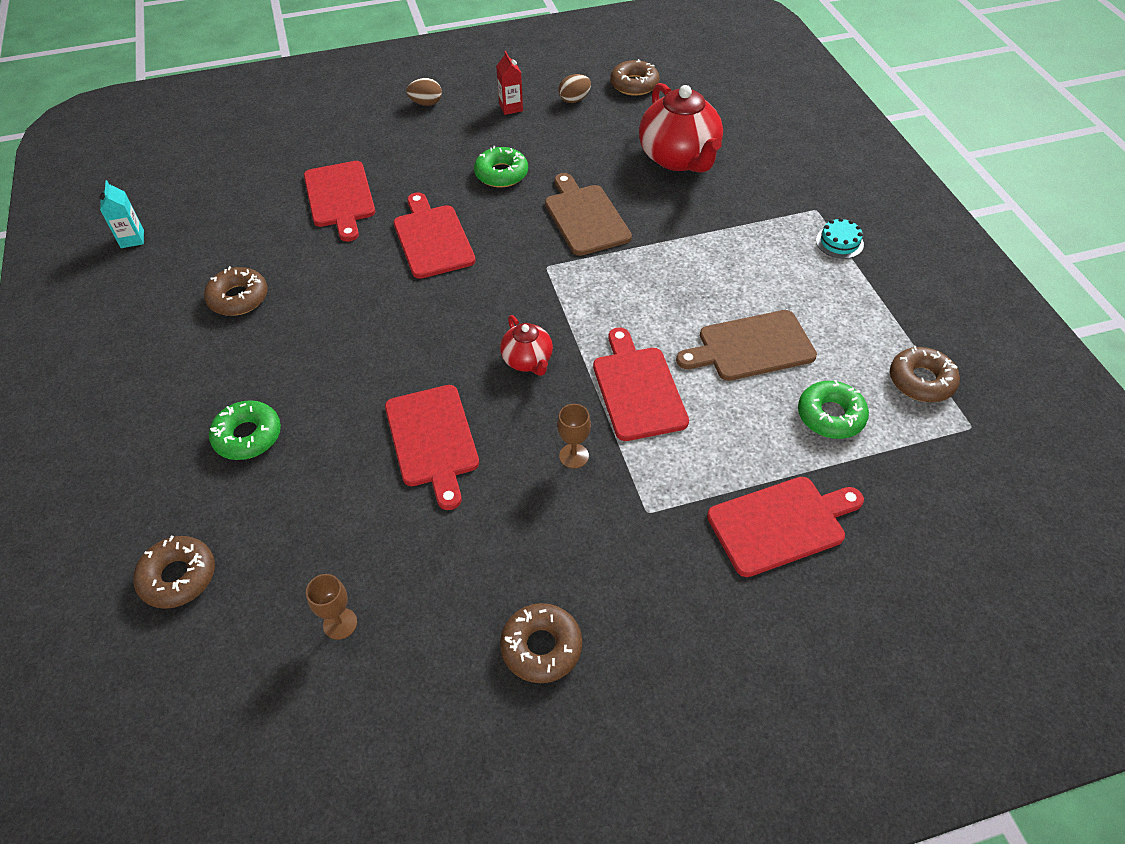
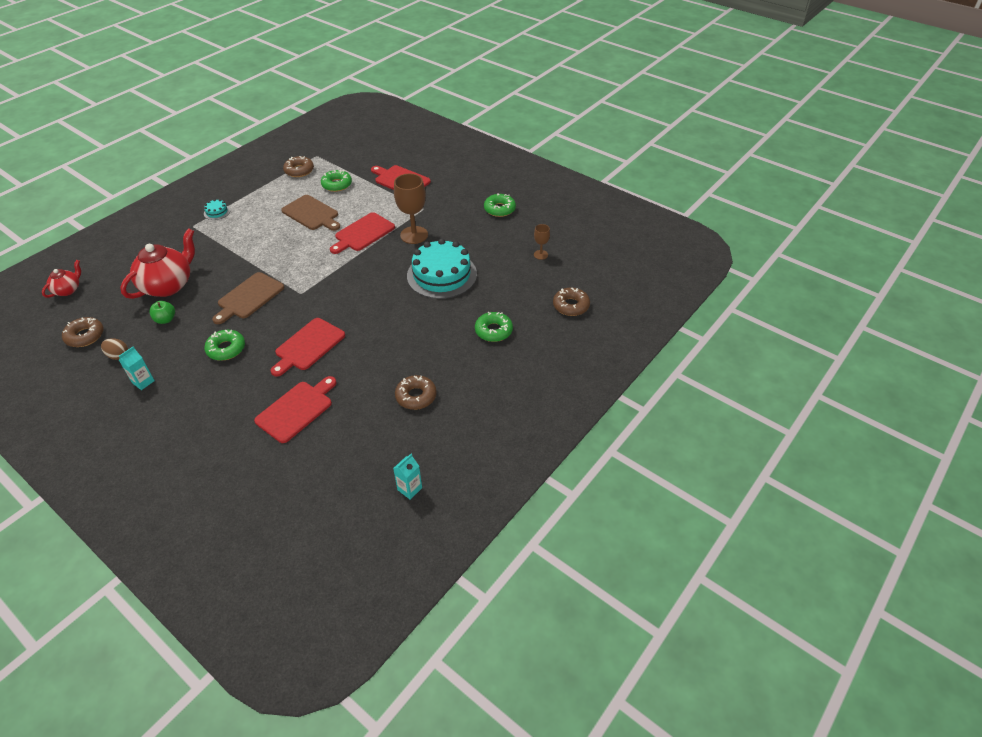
camera: 125 degrees left, 5 degrees down
(426, 103) = (158, 430): brown egg -> none
(432, 440) = (442, 275): red cutting board -> turquoise cake
(511, 107) = (143, 382): red carton -> turquoise carton
(528, 361) = (372, 270): red teapot -> red teapot (68, 290)
(541, 647) = (499, 209): brown donut -> green donut
(574, 456) = (414, 235): brown goblet -> brown goblet, size x1.98
(607, 142) = (166, 319): none -> green apple

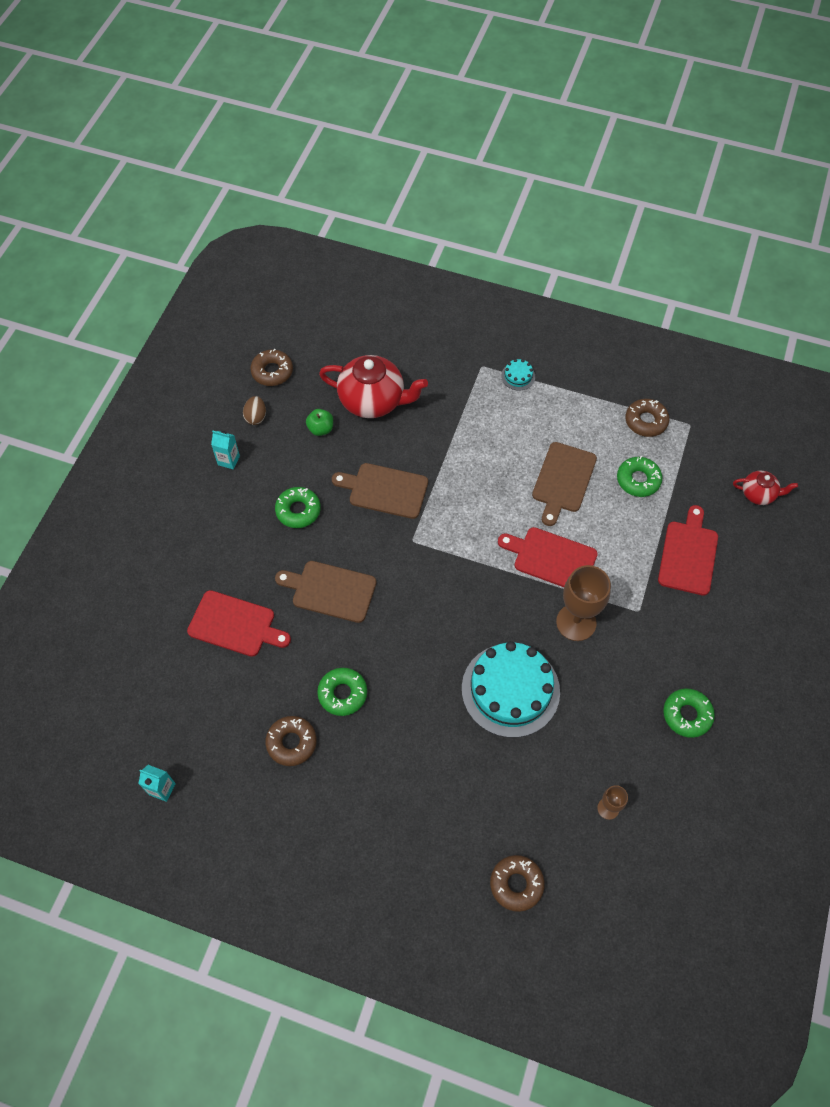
camera: 70 degrees right, 15 degrees up
(68, 290) = (331, 315): red teapot -> red teapot (758, 494)
(308, 346) = (330, 590): red cutting board -> brown cutting board
(493, 331) = (430, 795): green donut -> green donut (342, 694)

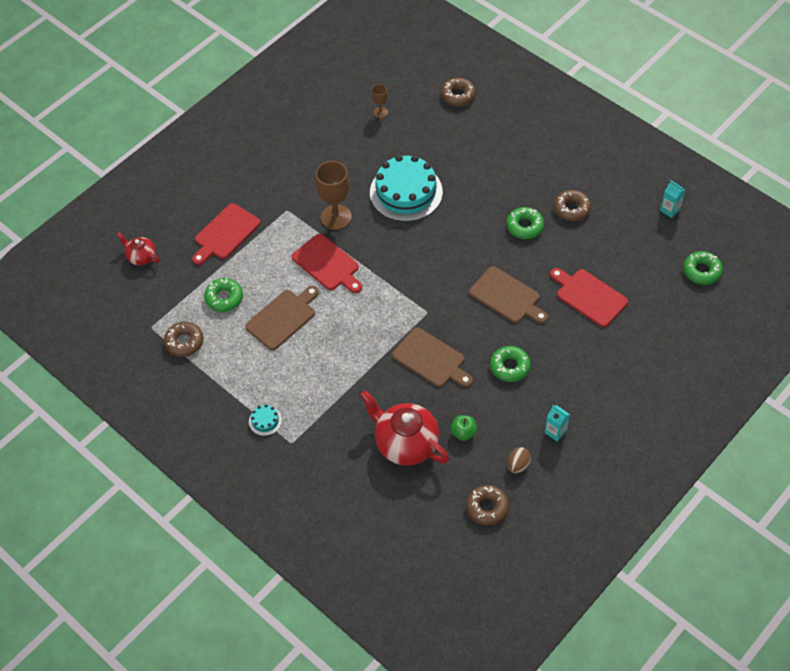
camera: 155 degrees left, 5 degrees down
(687, 715) = (297, 142): green donut -> green donut (702, 271)

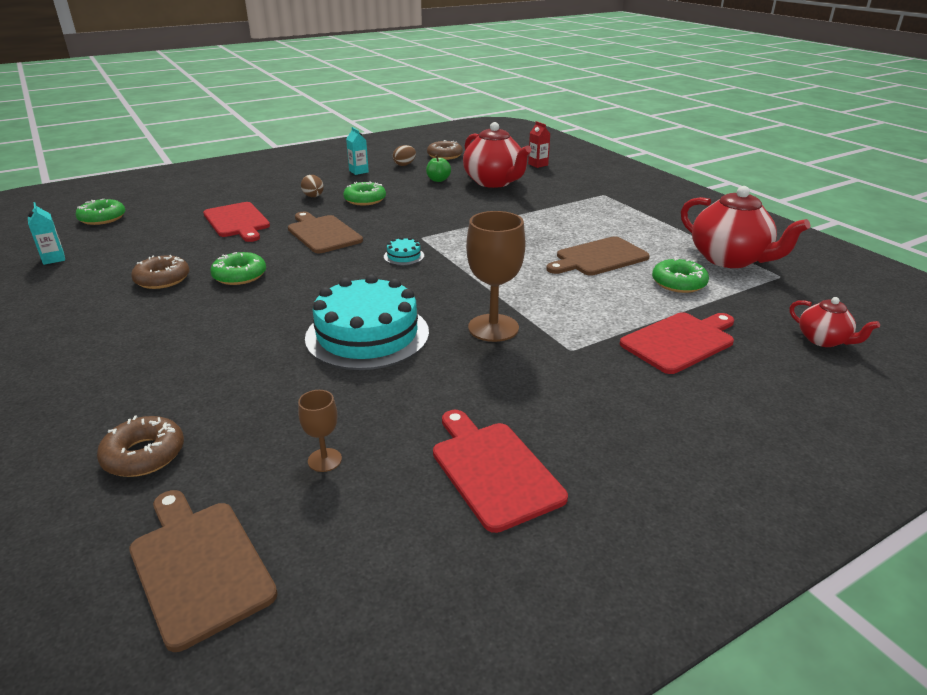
camera: 165 degrees left, 25 degrees down
(184, 342) = (730, 259): brown donut -> red teapot
(265, 421) = (629, 206): turquoise cake -> turquoise cake (404, 256)
(327, 264) = (525, 287): red cutting board -> red cutting board (493, 470)
(373, 509) = (538, 164): none -> red carton
(431, 359) = (439, 212): brown cutting board -> brown cutting board (199, 566)
(560, 360) = (313, 196): none -> brown egg

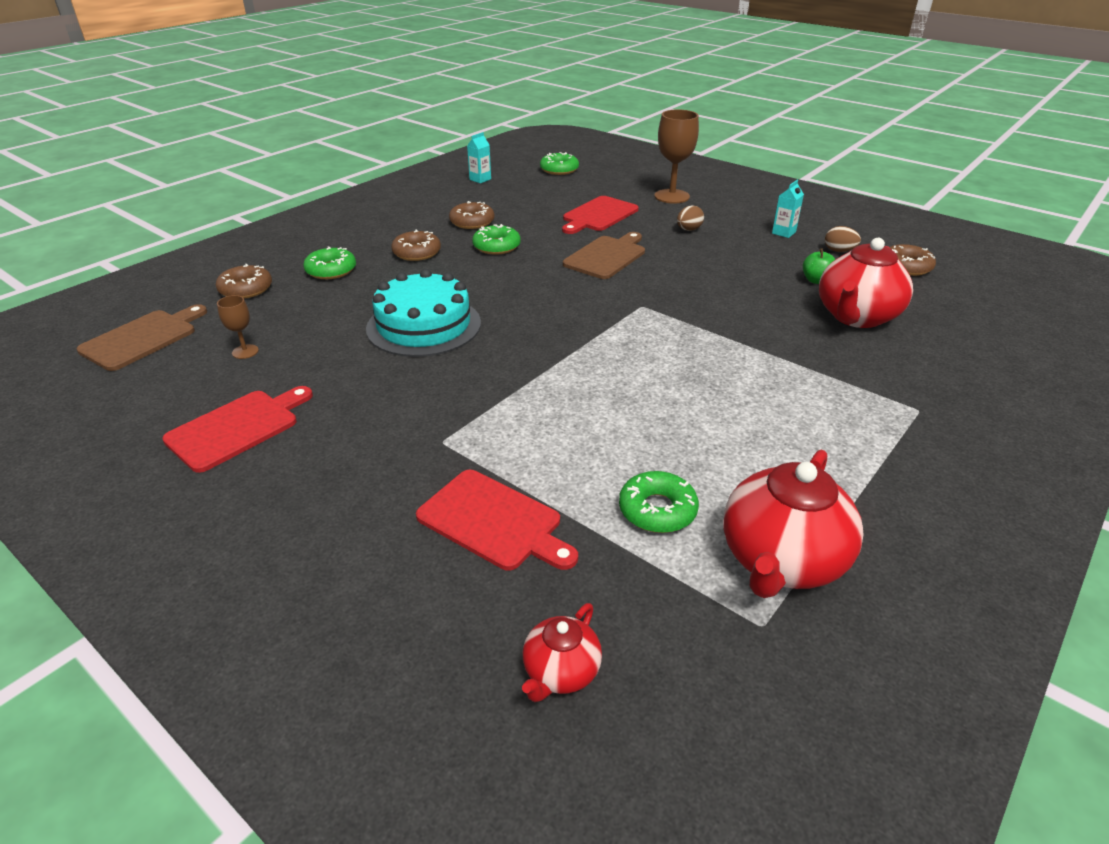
camera: 70 degrees right, 5 degrees up
(196, 319) = (417, 252): none -> brown donut
(365, 199) = (709, 255): green donut -> green donut (331, 270)
(404, 256) = (588, 307): turquoise cake -> none
(493, 328) = (465, 386): brown goblet -> brown goblet (671, 196)
(538, 164) = (970, 337): red carton -> none
(598, 257) = (685, 432): brown cutting board -> none

